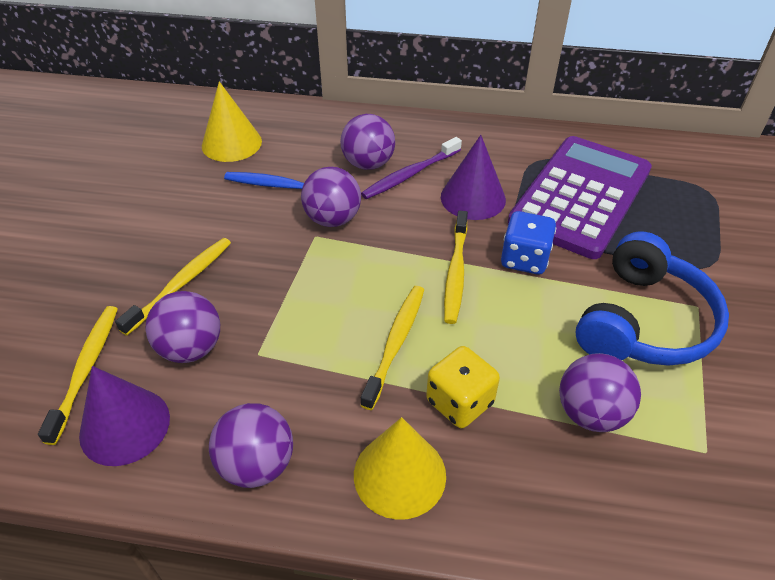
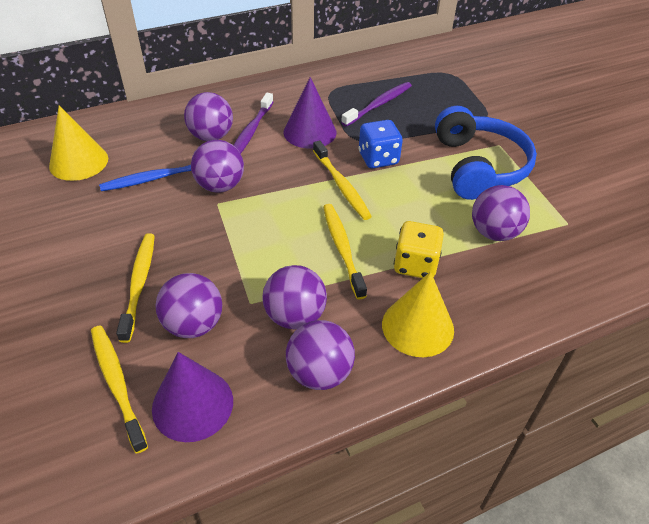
camera: 35 degrees left, 0 degrees up
(286, 391) = (295, 316): none -> purple ball
(580, 196) = (379, 104): purple calculator -> purple toothbrush

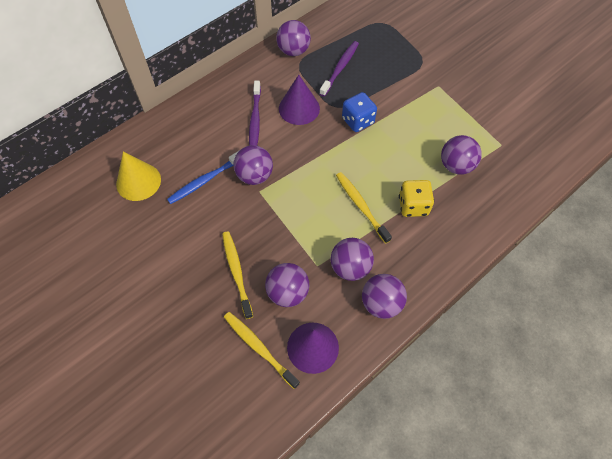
camera: 15 degrees left, 15 degrees up
(211, 136) = (227, 131): purple ball -> purple ball (293, 51)
(341, 185) = (340, 152): yellow toothbrush -> none
(417, 326) = (429, 253): yellow cone -> none
(478, 166) = (430, 110): blue headphones -> none

